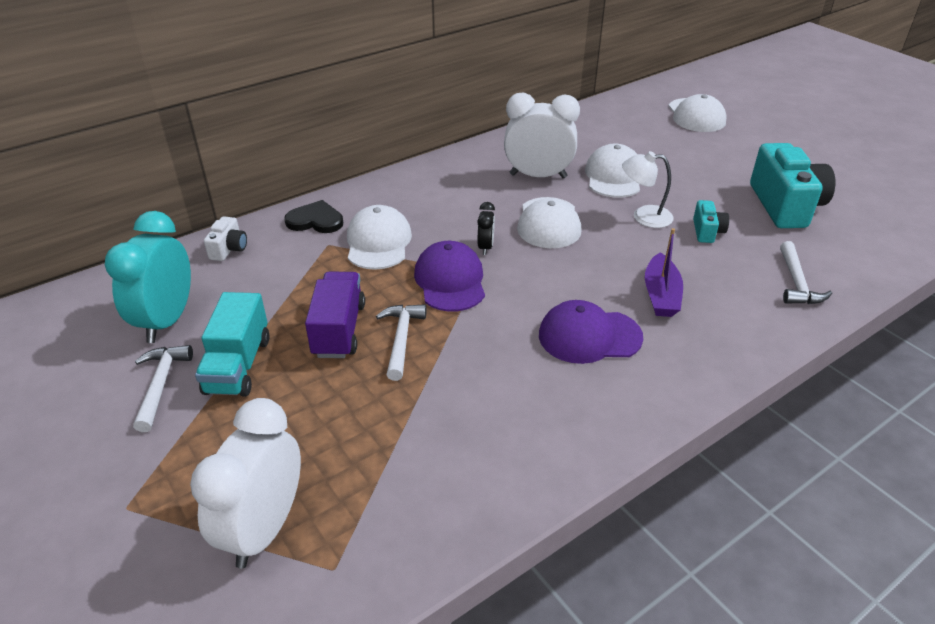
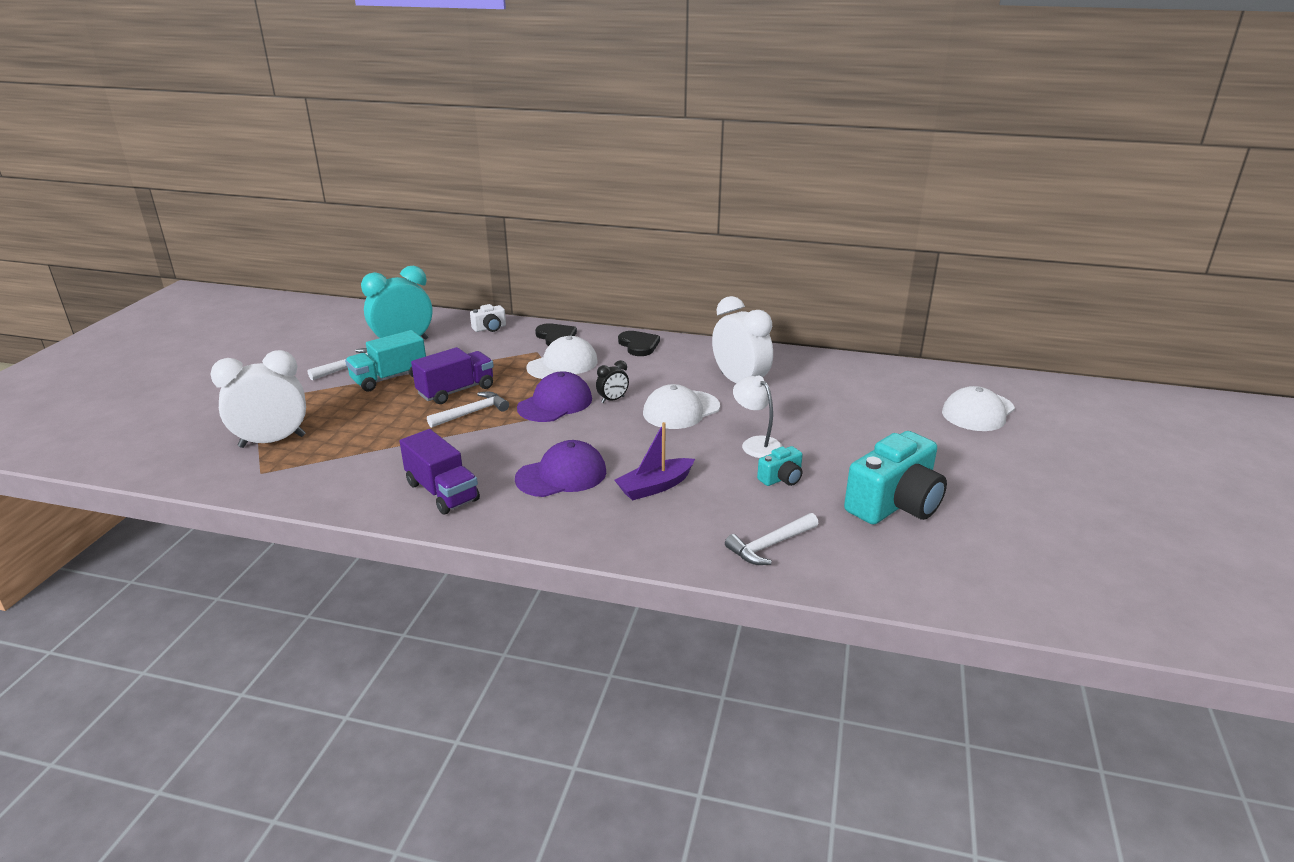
camera: 50 degrees right, 10 degrees down
(402, 187) = (638, 345): none -> black heart
(541, 427) = (442, 492): none -> purple truck
(589, 336) = (561, 475): purple cap -> purple cap turned 105 degrees clockwise
(613, 176) = (795, 411): white cap -> none

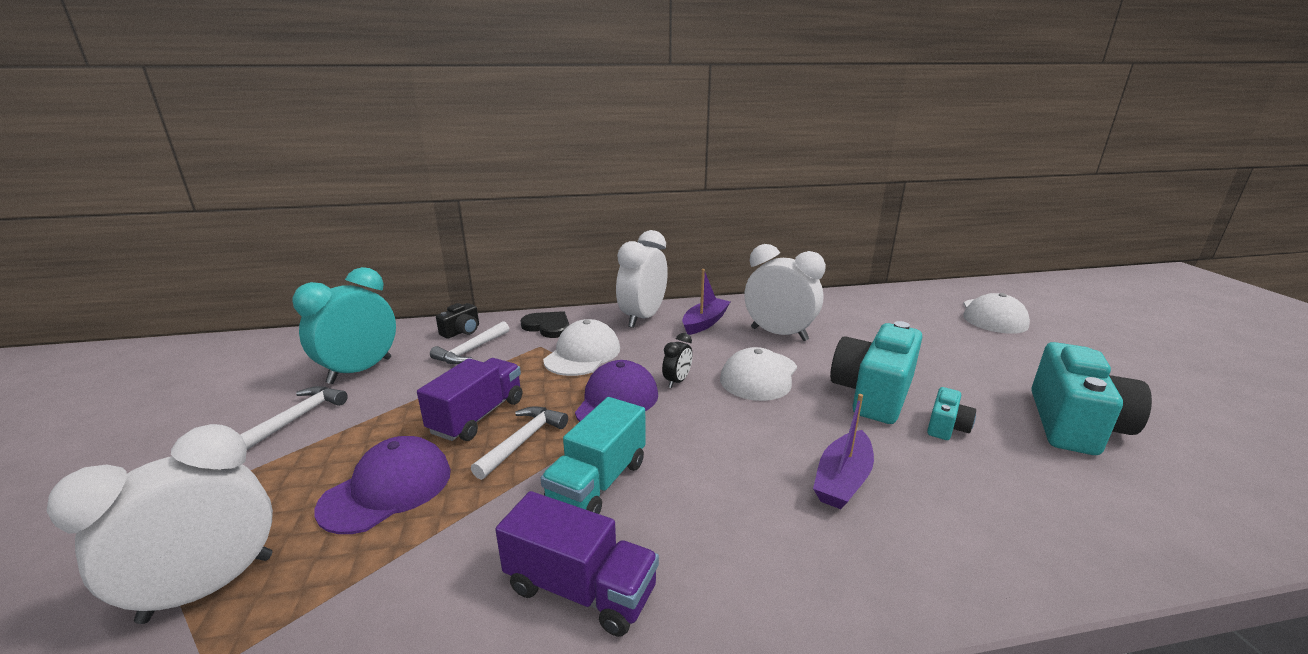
camera: 25 degrees left, 5 degrees down
(389, 378) = (368, 421): turquoise truck -> turquoise truck (598, 483)
(490, 328) = (462, 331): white camera -> black camera
(561, 475) = (720, 500): purple cap -> purple cap (387, 489)
(638, 345) = (642, 318): black heart -> white clock
(687, 360) = (705, 322): none -> purple boat
(756, 443) = (873, 393): white lamp -> turquoise camera
(770, 545) = (1053, 520): white hammer -> white hammer (471, 350)

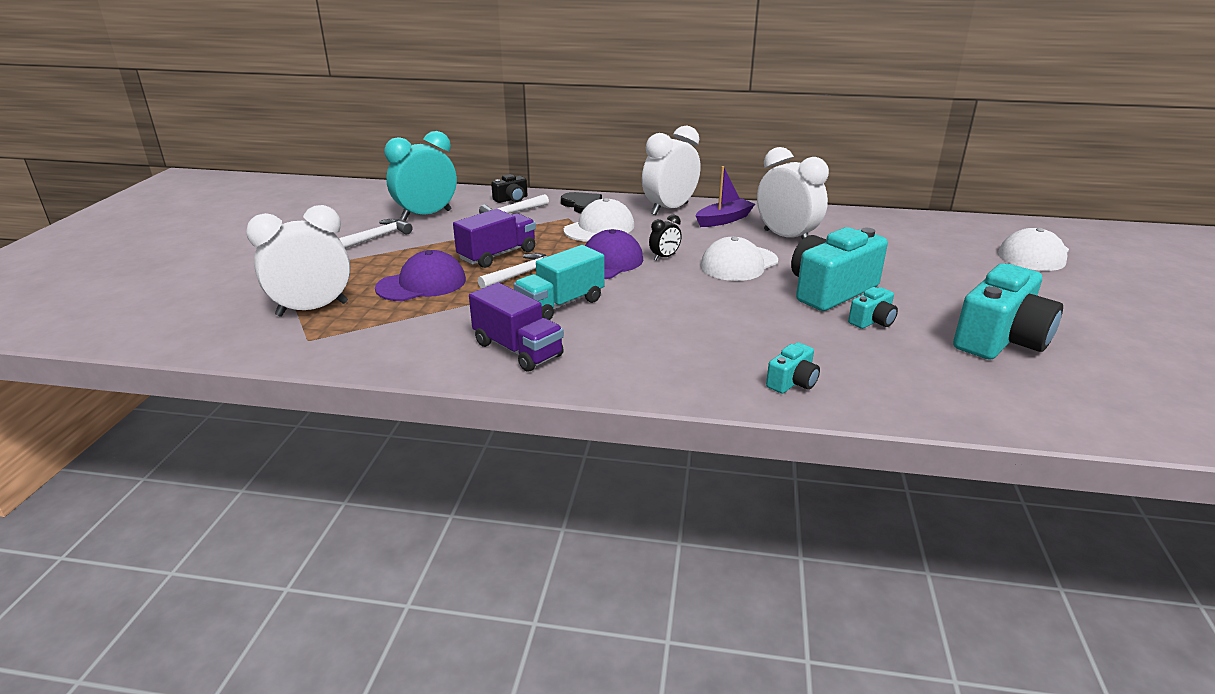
camera: 20 degrees right, 5 degrees up
(842, 480) = (745, 335): purple boat -> none
(955, 548) = (792, 382): none -> turquoise camera

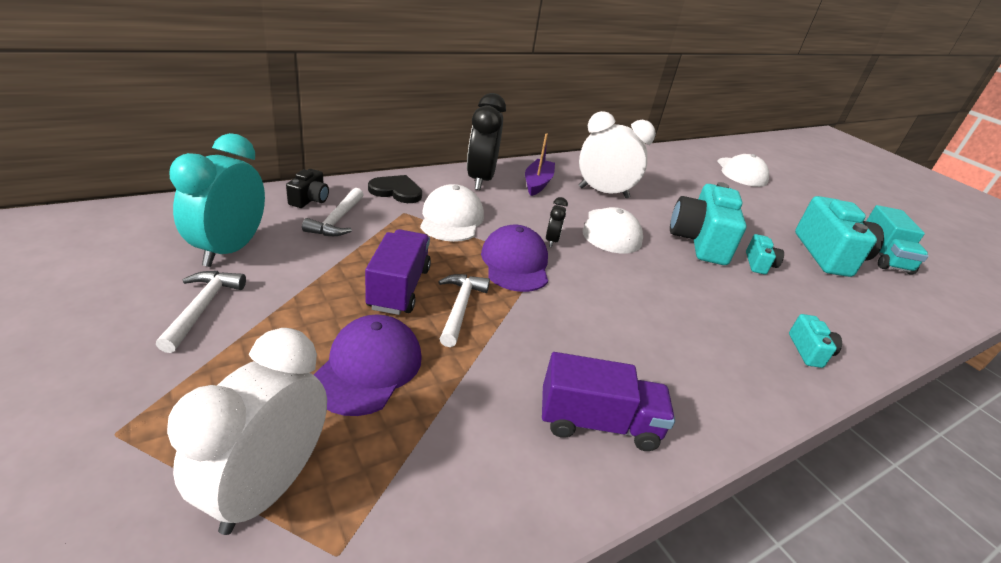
camera: 45 degrees left, 5 degrees up
(560, 304) = (550, 337): turquoise truck -> turquoise truck (883, 256)
(669, 209) = (480, 180): white clock -> black clock

